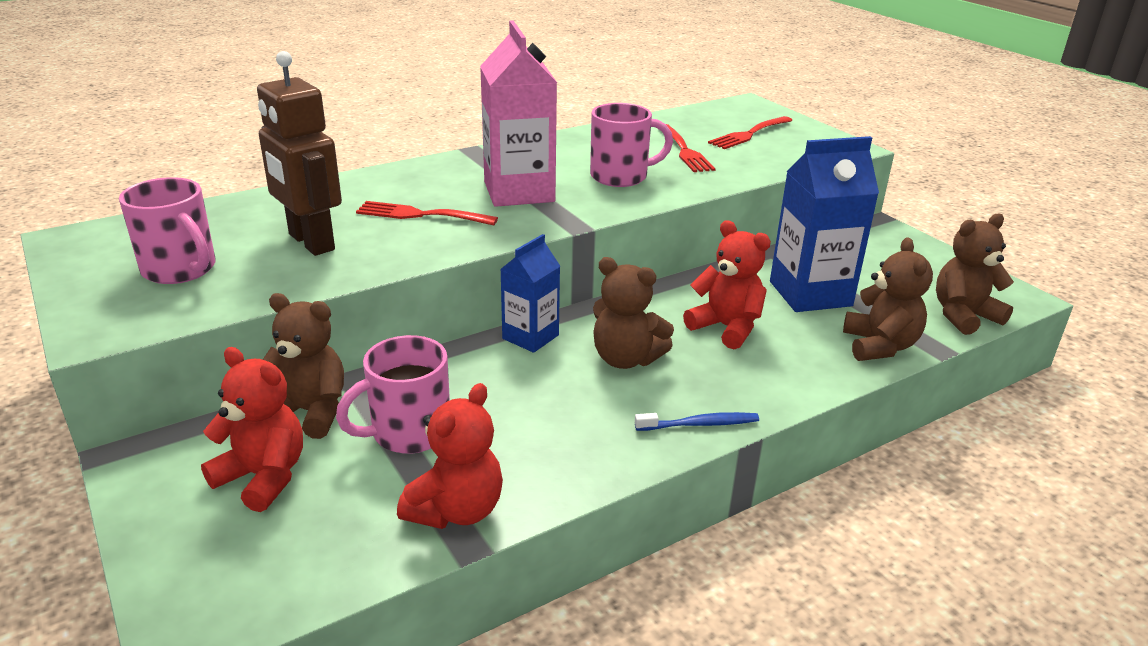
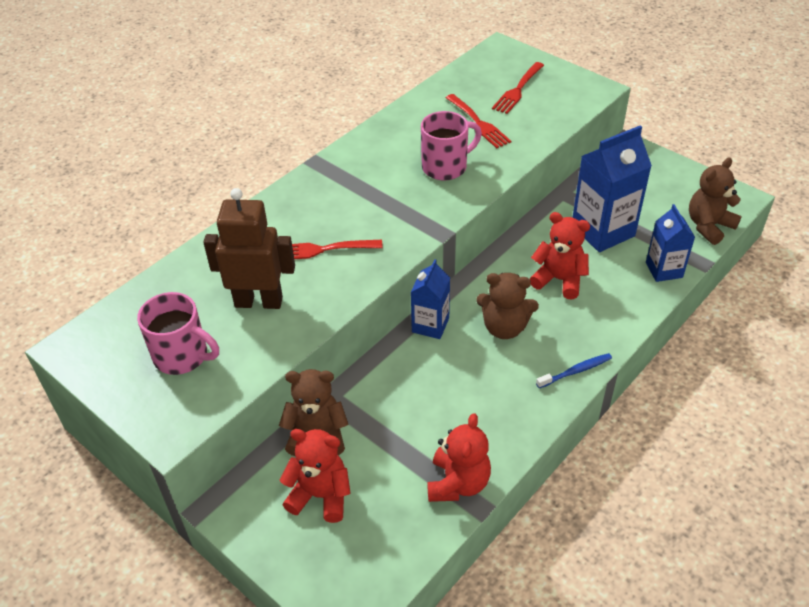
camera: 15 degrees left, 15 degrees up
(310, 242) = (259, 301): brown robot -> brown robot turned 150 degrees clockwise
(408, 432) = (393, 432): pink mug -> none
(519, 192) = (379, 204): pink carton -> none
(879, 346) = (664, 270): brown teddy bear -> blue carton

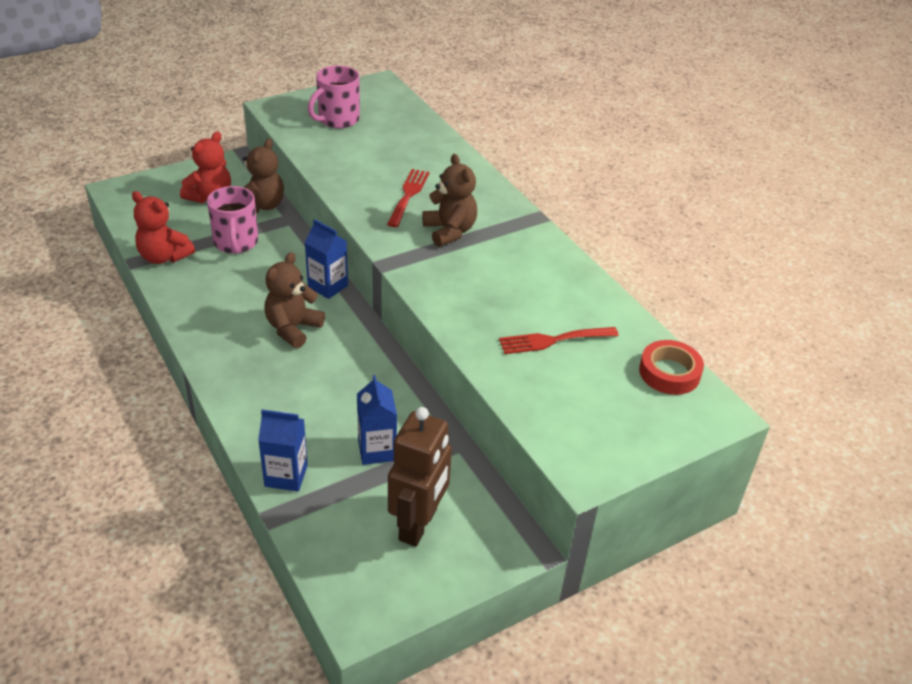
camera: 105 degrees right, 5 degrees down
(259, 301) = (368, 157): brown robot -> brown robot (418, 524)
(446, 167) = (485, 294): pink mug -> pink mug (236, 243)
(476, 70) = (669, 373): none -> red tape
(518, 90) = (610, 395): red fork -> none
(559, 280) = (327, 386): red teddy bear -> none
(575, 371) = (210, 355): blue toothbrush -> none
(602, 231) = (377, 450): blue carton -> blue carton, size x0.60
(709, 226) = (327, 555): brown teddy bear -> brown teddy bear (450, 231)

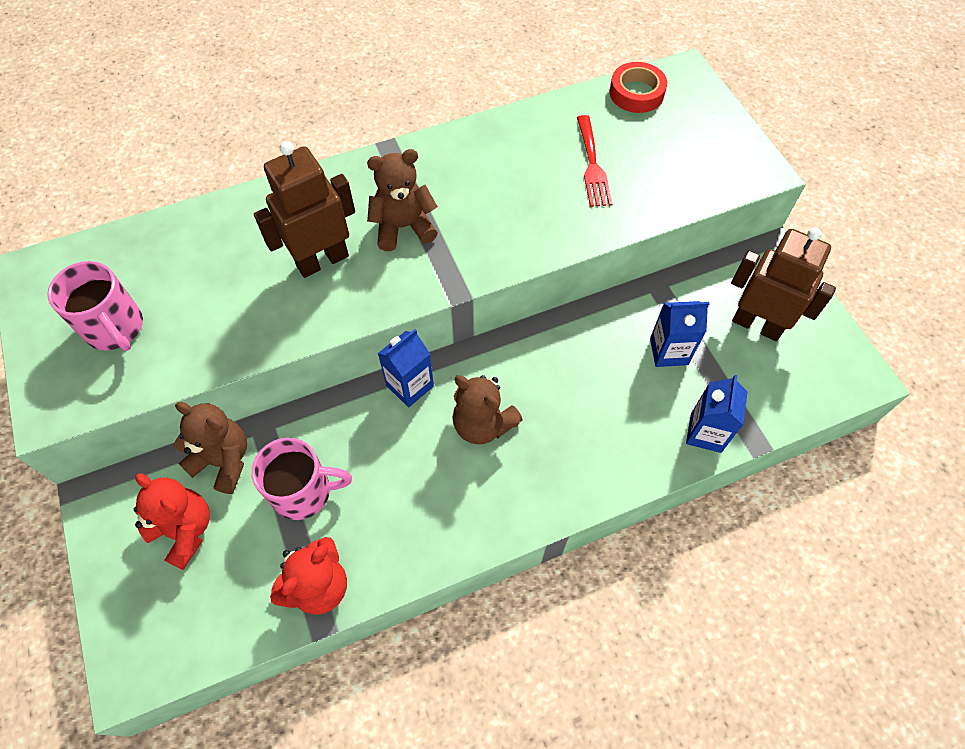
camera: 80 degrees left, 20 degrees up
(408, 195) = (322, 260): red fork -> brown robot

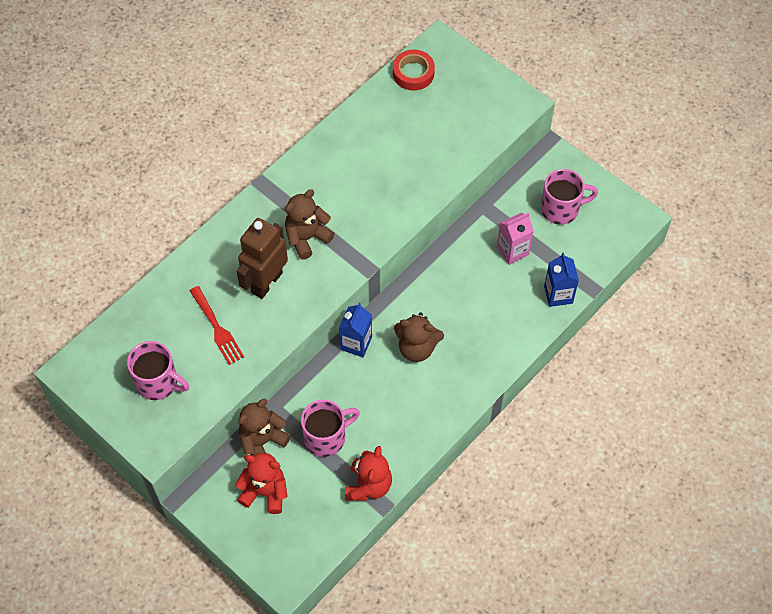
camera: 25 degrees left, 0 degrees up
(224, 461) = (262, 441): brown teddy bear -> brown teddy bear turned 45 degrees counterclockwise
(592, 165) = (410, 142): red fork -> red fork (217, 328)
(669, 351) = (512, 250): blue carton -> pink carton
(757, 324) = (561, 209): brown robot -> pink mug

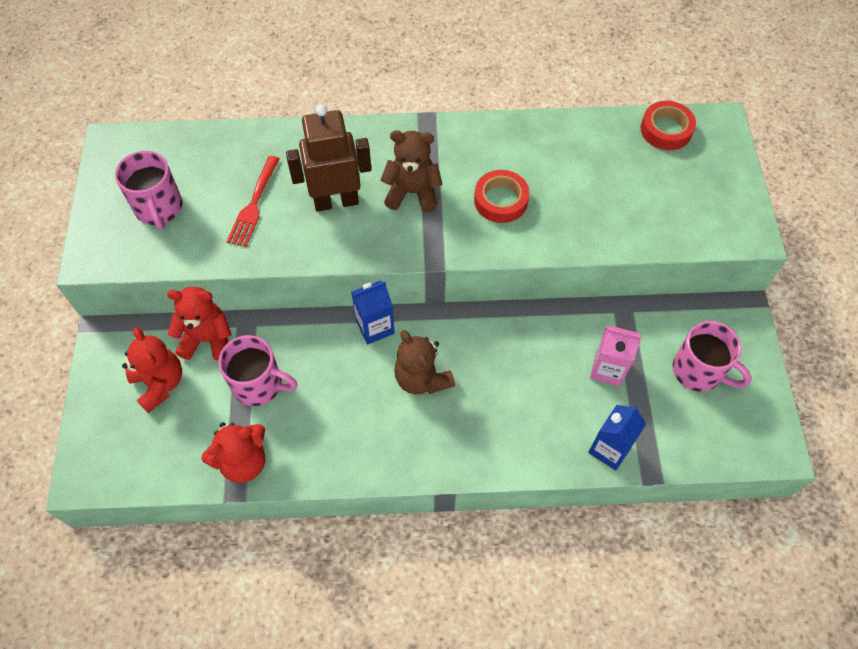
camera: 45 degrees right, 0 degrees up
(262, 441) = (207, 339): brown teddy bear -> red teddy bear
(364, 198) = (500, 200): none -> red tape

